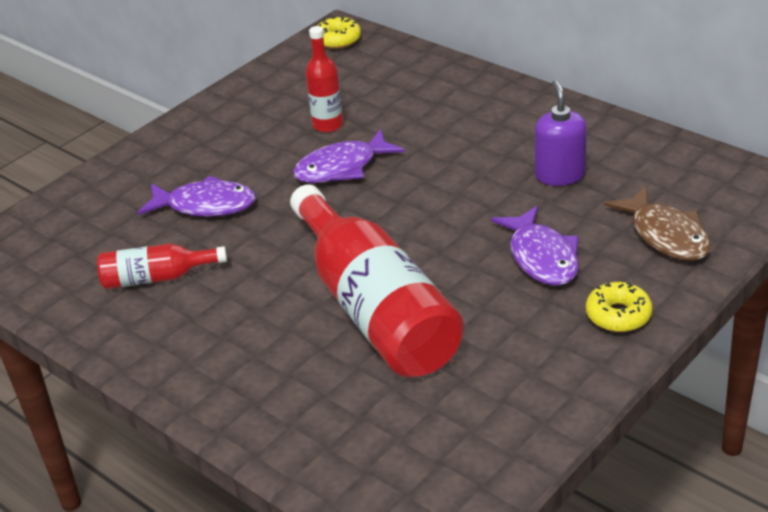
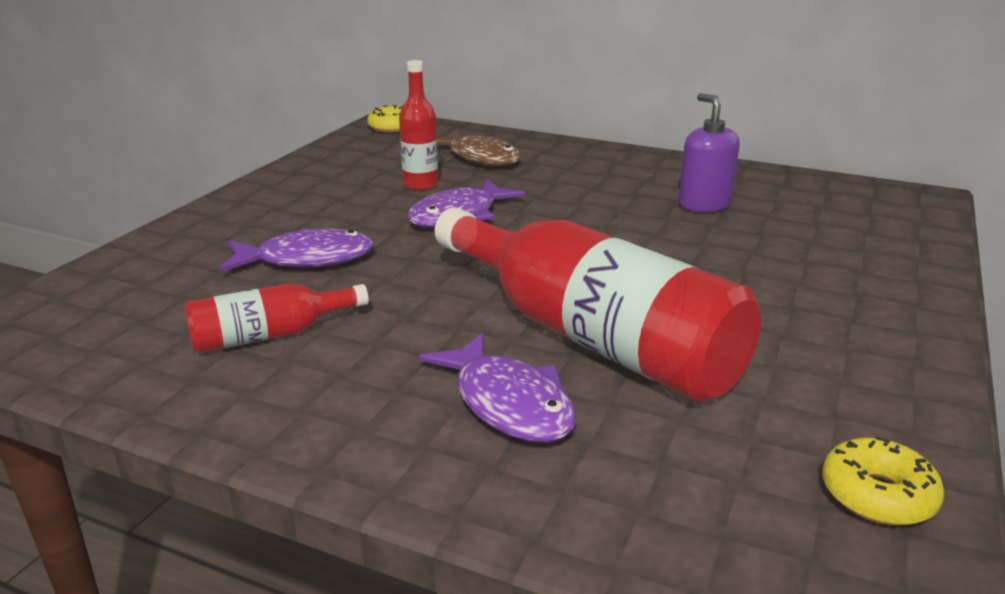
camera: 20 degrees left, 10 degrees down
(541, 257) = (748, 269): purple fish -> purple fish (508, 403)
(618, 315) = (885, 312): yellow donut -> yellow donut (877, 495)
(666, 235) = (860, 240): brown fish -> brown fish (480, 157)

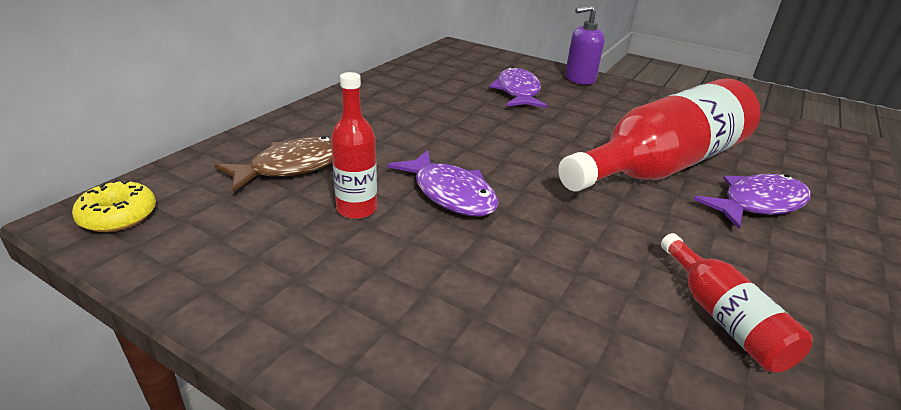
camera: 85 degrees left, 5 degrees up
(307, 259) = (553, 295): purple fish -> purple fish (517, 92)
(704, 204) = (451, 97): purple soap dispenser -> purple soap dispenser (579, 79)
(877, 495) = (770, 126): yellow donut -> none

